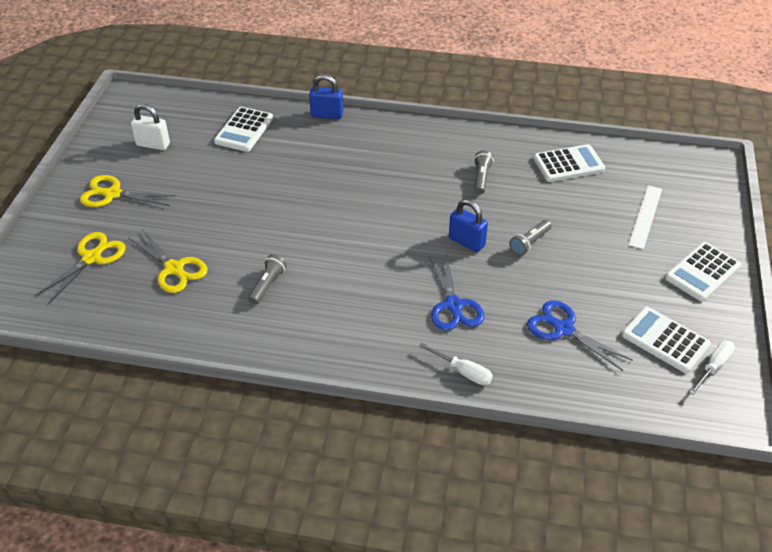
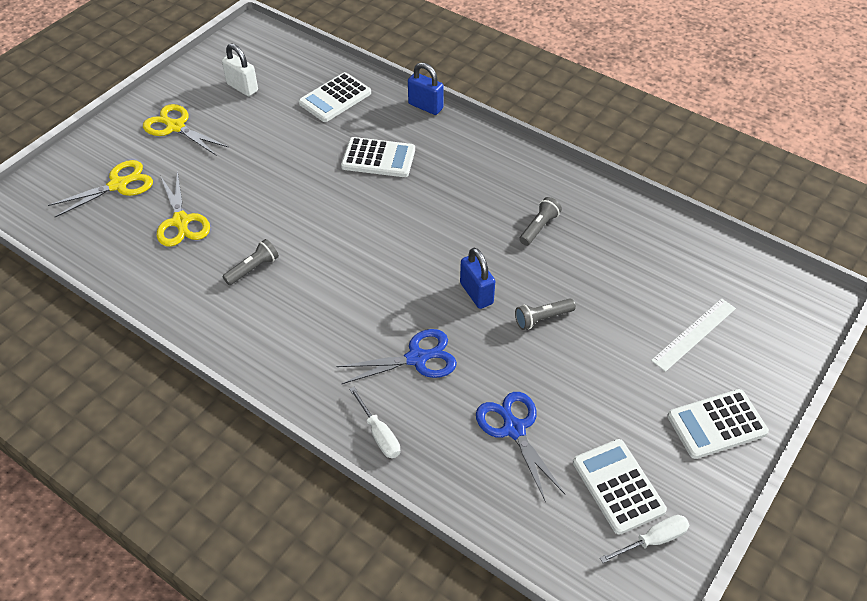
camera: 25 degrees right, 5 degrees up
(453, 305) = (417, 358): blue scissors -> blue scissors turned 120 degrees counterclockwise
(568, 164) = (646, 243): white calculator -> white calculator (378, 158)

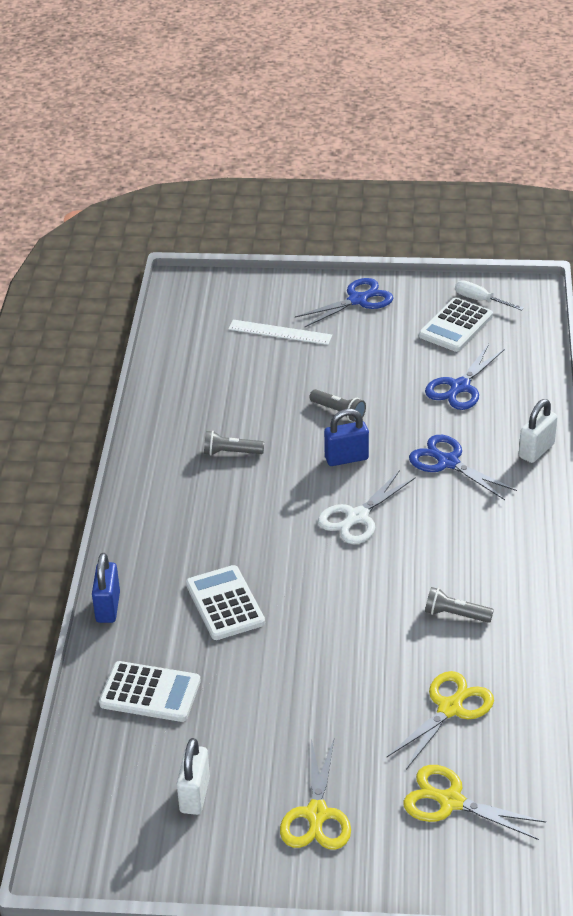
camera: 120 degrees left, 10 degrees down
(379, 434) = (536, 450): white screwdriver -> white padlock
(401, 265) = (357, 517): none -> white scissors
(476, 293) = (346, 458): blue padlock -> blue padlock turned 45 degrees clockwise
(716, 424) = (358, 300): white calculator -> blue scissors

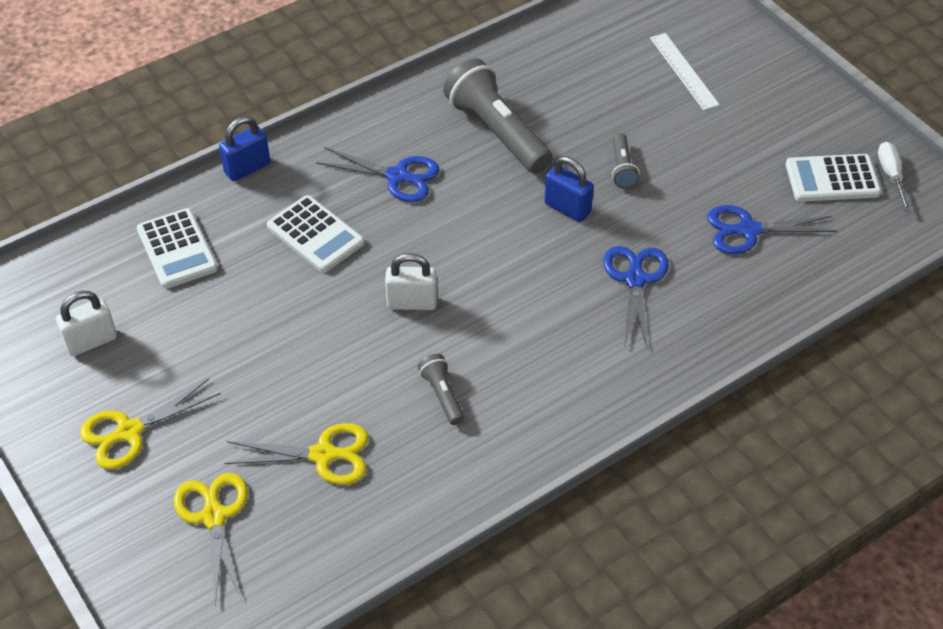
camera: 50 degrees right, 10 degrees up
(225, 603) = (315, 235): white calculator -> white calculator turned 105 degrees clockwise
(231, 452) = (497, 132): grey flashlight -> grey flashlight, size x2.09
(357, 517) = (500, 258): white scissors -> none
(358, 300) = (787, 94): blue scissors -> blue scissors (397, 176)
(536, 450) = (720, 334): white padlock -> white padlock (412, 303)

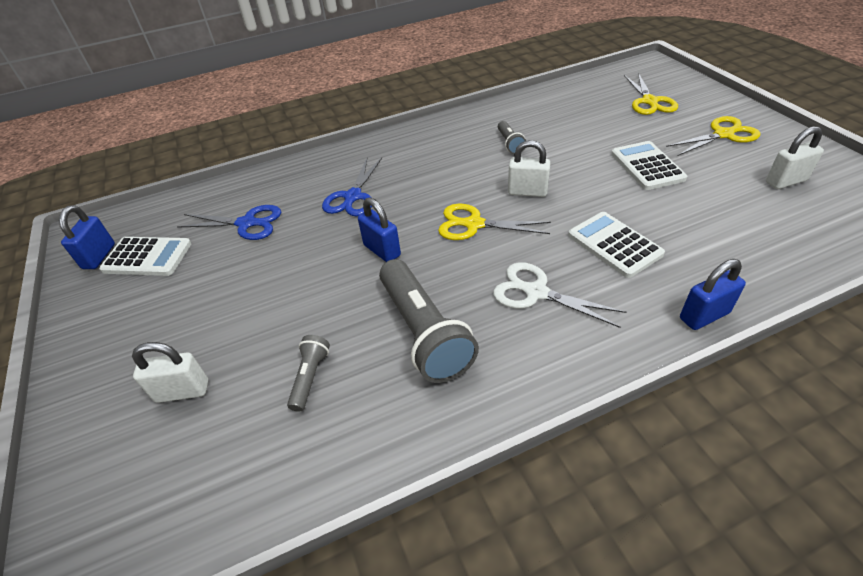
camera: 165 degrees left, 5 degrees down
(177, 249) = (746, 241): white calculator -> white calculator (647, 166)
(323, 455) = (587, 121): yellow scissors -> yellow scissors (474, 224)
(397, 176) = (536, 292): blue scissors -> white scissors
(622, 168) = (316, 281): grey flashlight -> grey flashlight (310, 377)
(683, 71) = (182, 391): white ruler -> white padlock
(891, 175) = (99, 256): white screwdriver -> blue padlock

